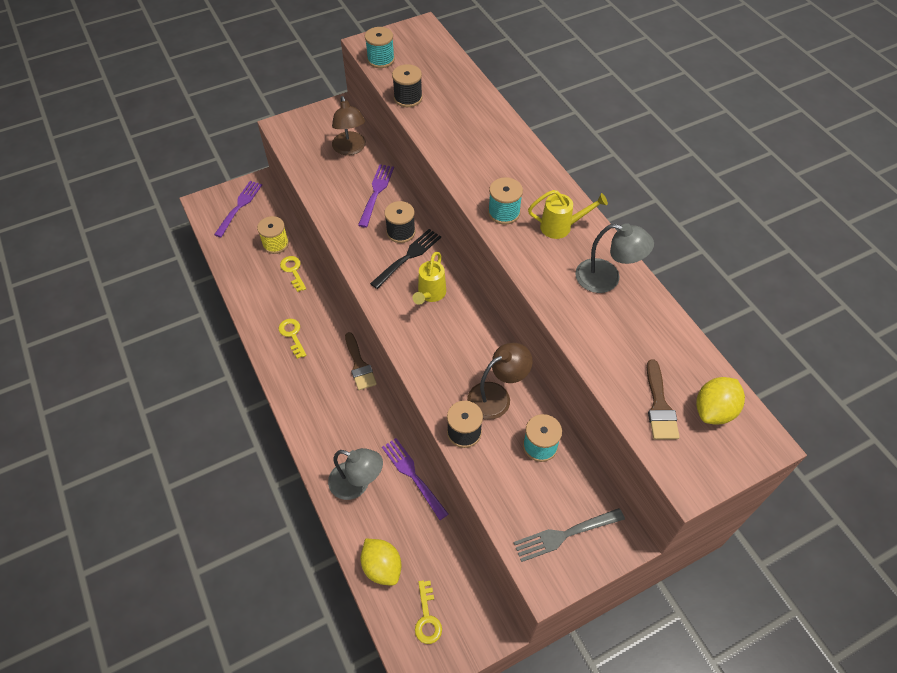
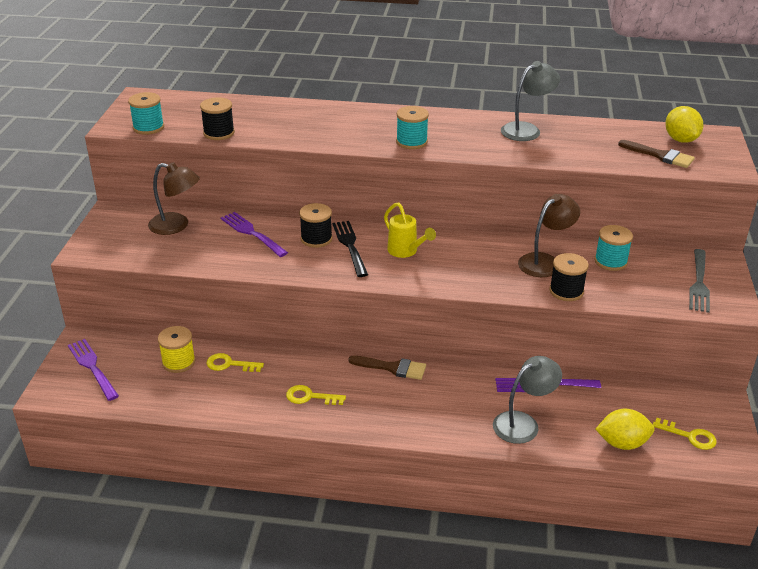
camera: 55 degrees left, 20 degrees down
(497, 396) = (545, 262): brown lamp -> brown lamp turned 45 degrees clockwise
(561, 227) = (456, 126): yellow watering can -> none

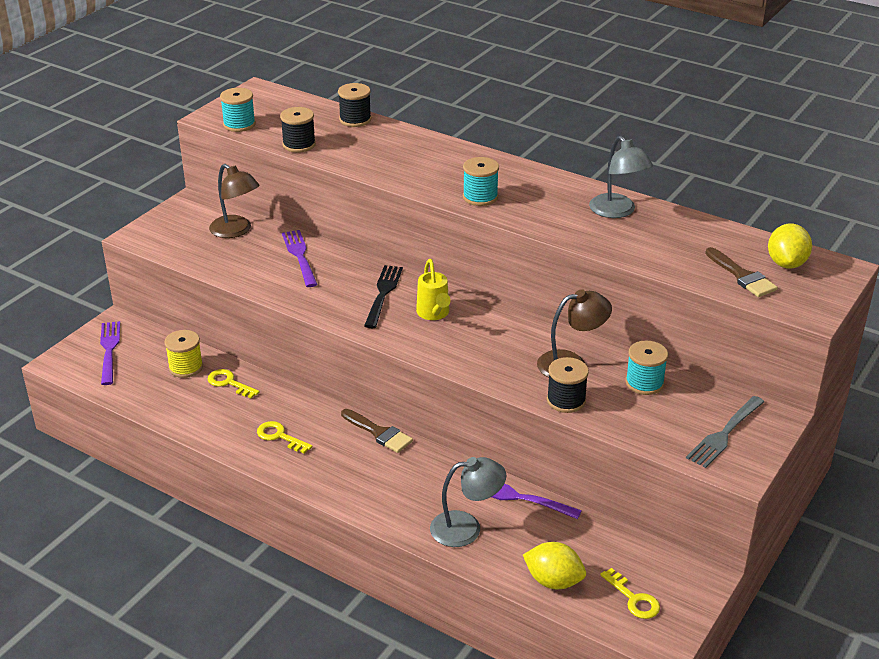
camera: 25 degrees right, 0 degrees up
(316, 239) = (356, 278): black spool -> black spool (355, 119)
(527, 130) = (617, 211): grey lamp -> grey lamp turned 75 degrees clockwise

